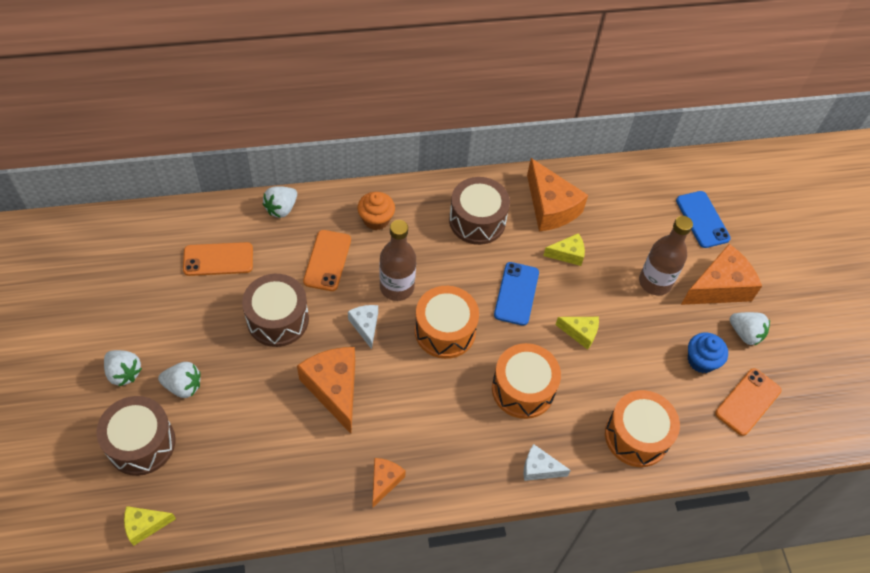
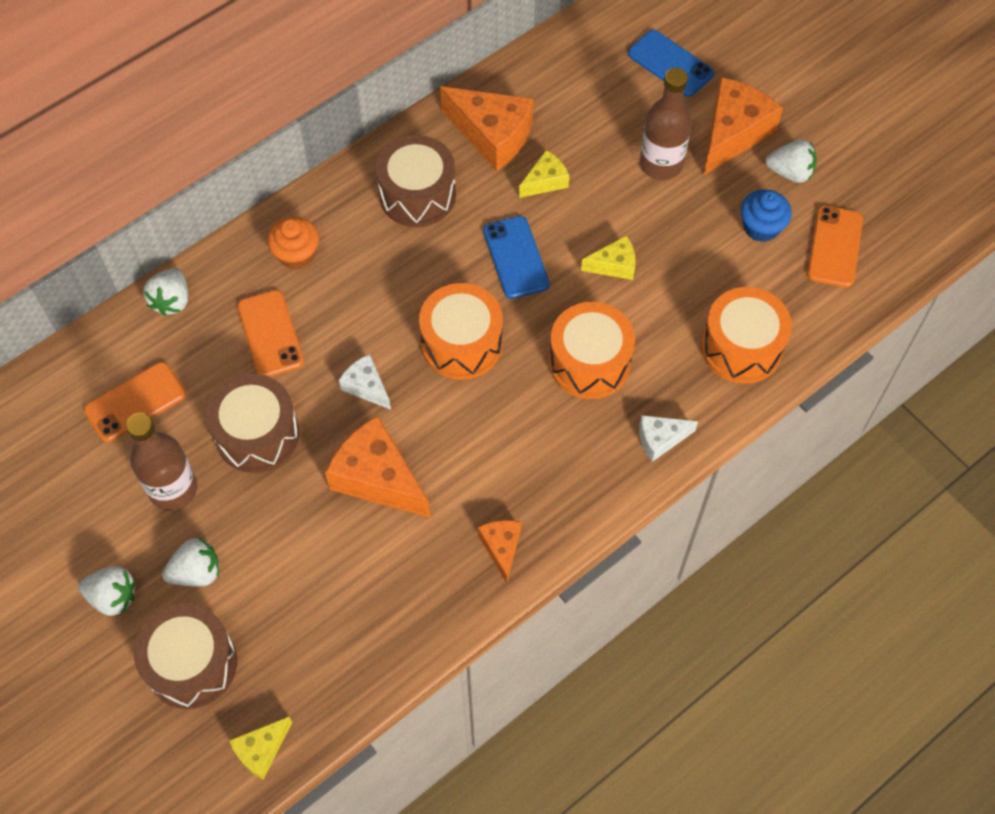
camera: 25 degrees left, 5 degrees up
(397, 287) = (374, 322): brown bottle -> brown bottle (173, 489)

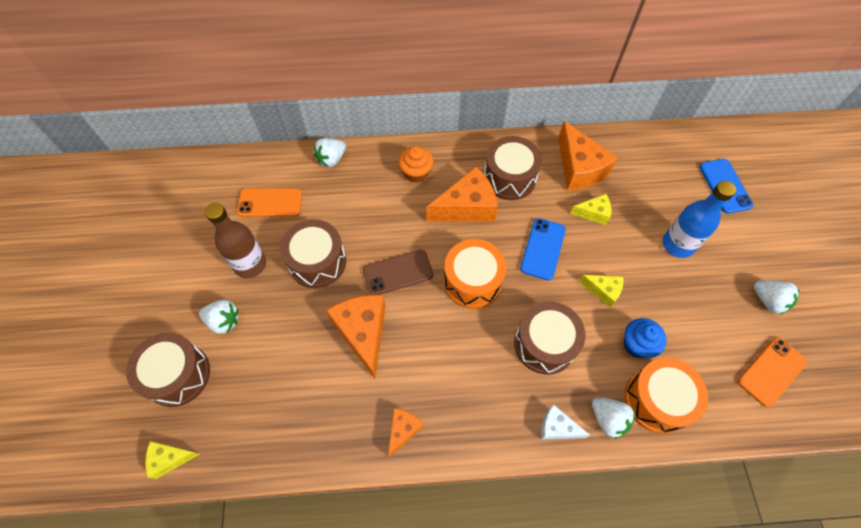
camera: 35 degrees right, 0 degrees up
(113, 597) = (172, 305): white strawberry -> white strawberry (608, 419)
(270, 334) = (368, 208): orange phone -> none
(366, 387) = (398, 272): white cheese -> brown phone
(589, 362) = (544, 344): orange drum -> brown drum
(661, 164) = (678, 244): brown bottle -> blue bottle
(733, 134) = (741, 252): orange cheese -> orange cheese (467, 207)
(761, 227) = (723, 325): blue cupcake -> blue cupcake (637, 344)

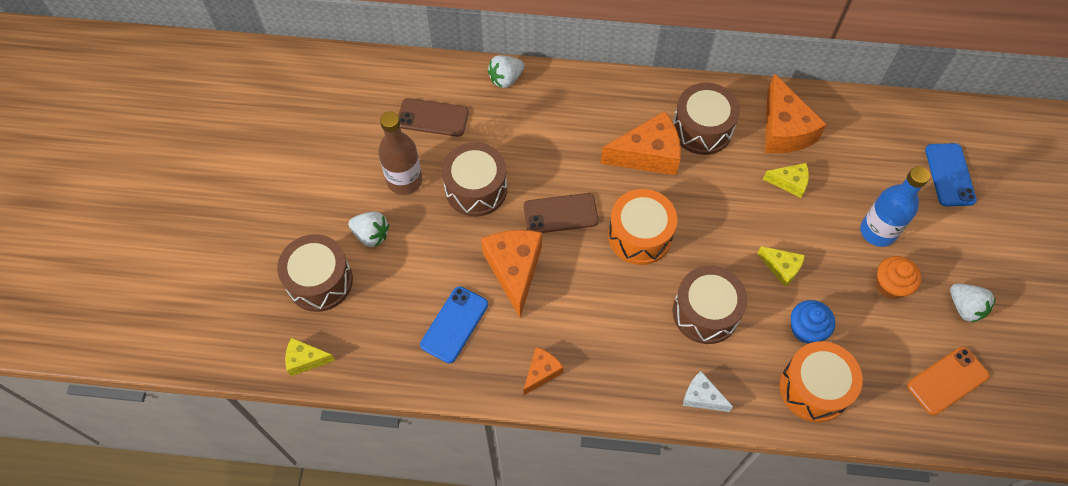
camera: 10 degrees right, 0 degrees up
(270, 203) = (432, 118): orange phone -> brown phone
(416, 172) = (598, 108): orange cupcake -> orange cupcake (890, 285)
(543, 249) = (724, 213): blue phone -> blue phone (454, 324)
(608, 419) = (757, 398): white strawberry -> none

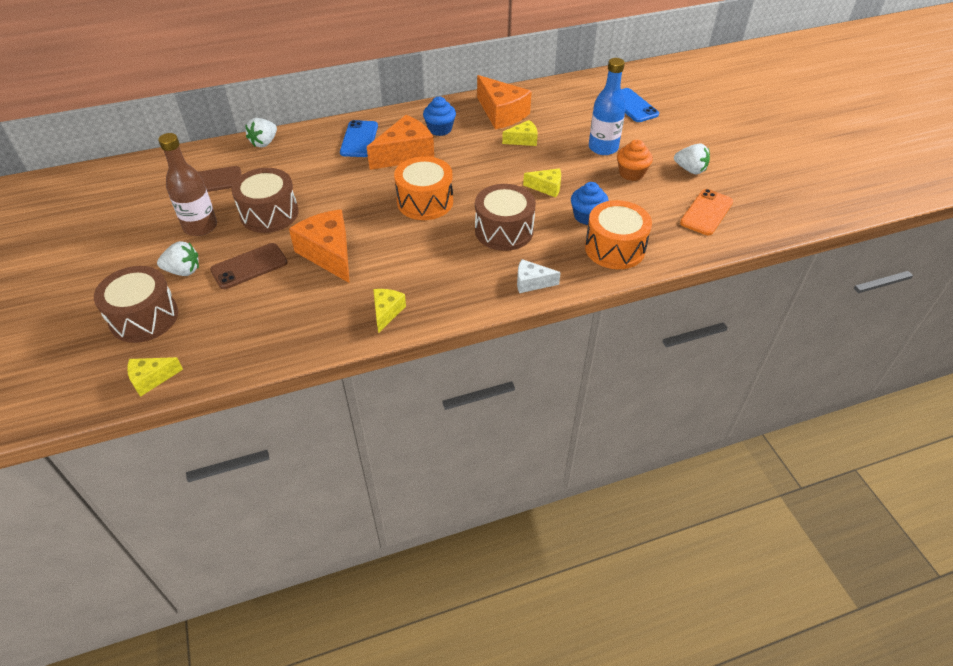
camera: 25 degrees left, 15 degrees down
(454, 324) = (291, 306): blue phone -> blue phone (359, 139)
(541, 372) = (387, 312): orange cheese -> yellow cheese
(560, 214) = (351, 208): brown phone -> brown phone (249, 266)
(702, 129) = (440, 129): brown drum -> blue cupcake

